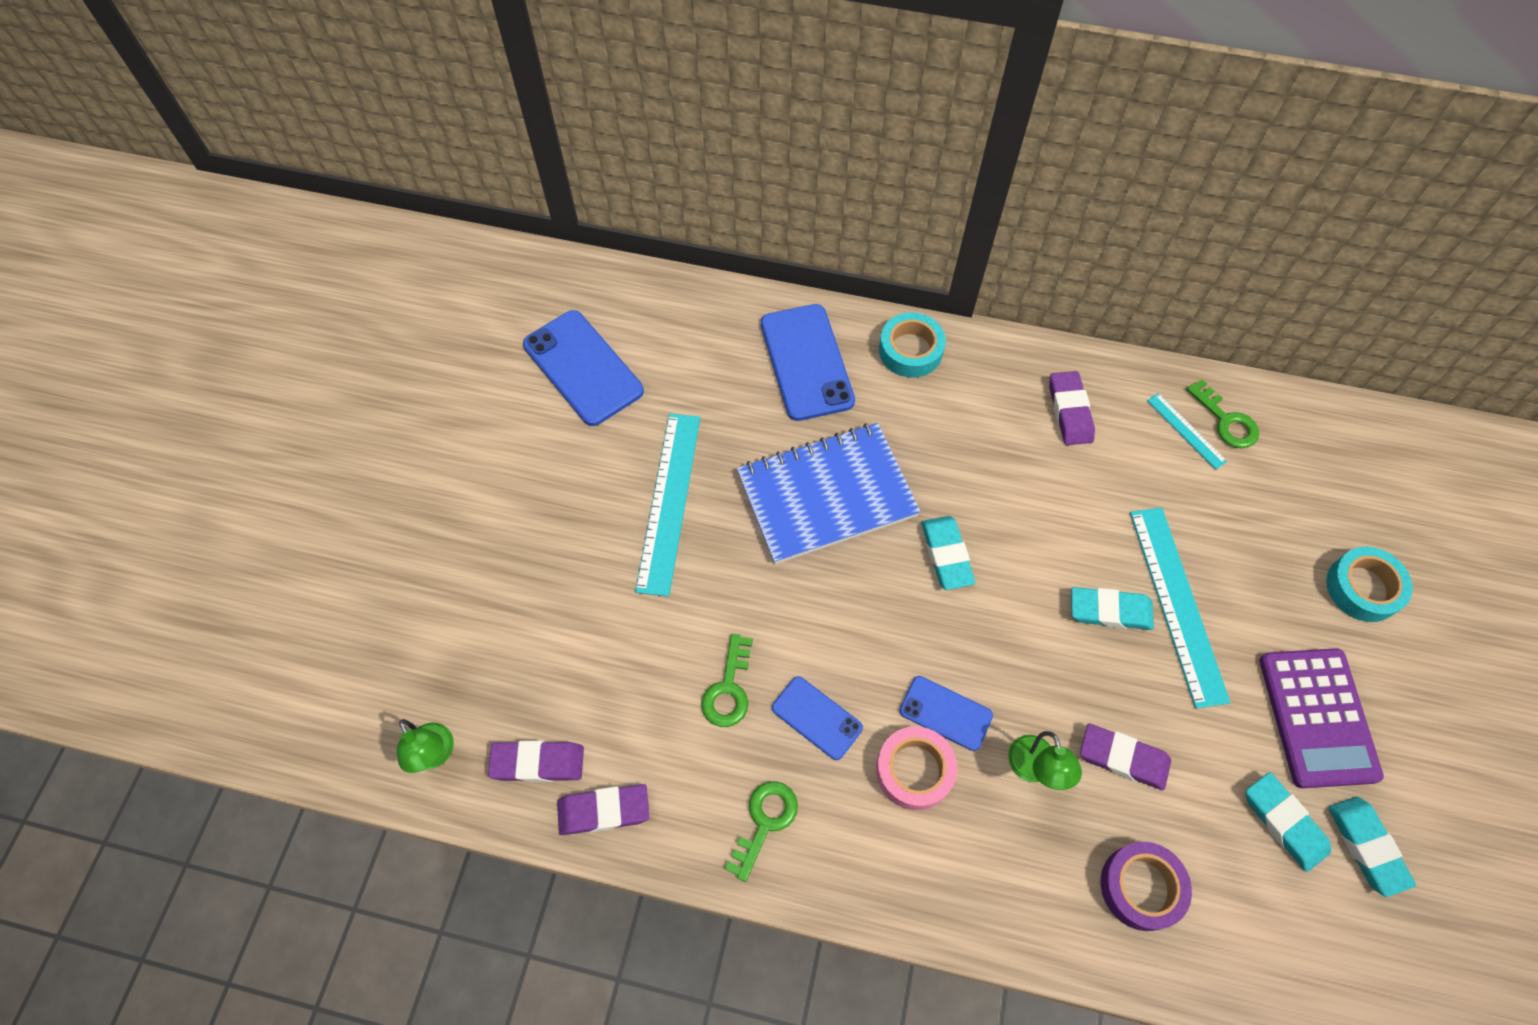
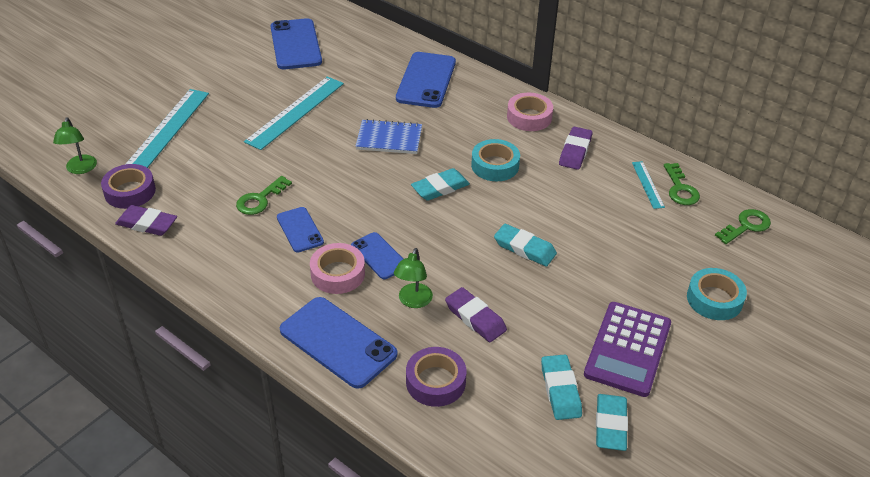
camera: 25 degrees right, 20 degrees down
(538, 763) = (130, 191): purple eraser -> purple tape
(765, 822) = (231, 262): green key -> green key (746, 226)
(826, 495) = (389, 139): blue notebook -> blue notebook, size x0.59
(910, 350) = (494, 94): turquoise tape -> turquoise tape (495, 165)
(946, 555) = (440, 188): turquoise eraser -> turquoise eraser turned 45 degrees clockwise
(978, 374) = (529, 117): none -> pink tape
(988, 887) = (338, 342): none -> blue phone
(1177, 604) = (573, 261): turquoise ruler -> turquoise ruler (167, 129)

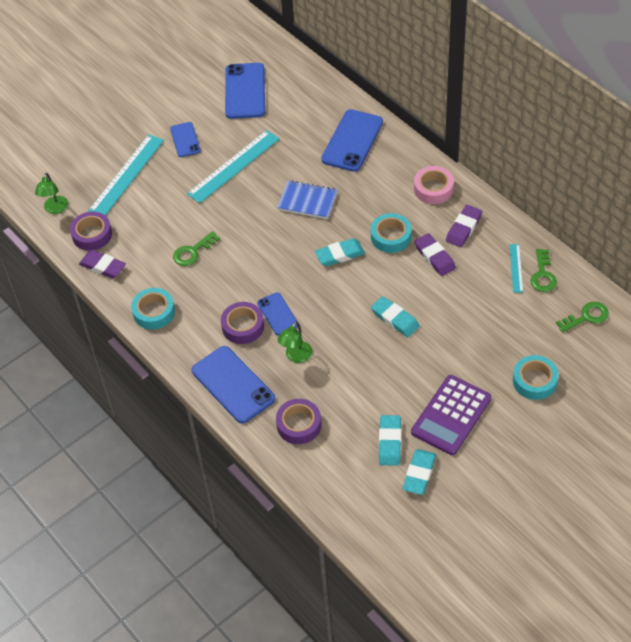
camera: 15 degrees right, 10 degrees up
(219, 268) = (154, 312): none -> turquoise tape
(300, 230) = (220, 283): blue phone -> blue phone (185, 140)
(338, 274) = (243, 326): pink tape -> purple tape
(475, 318) = (340, 376): purple eraser -> purple eraser (434, 257)

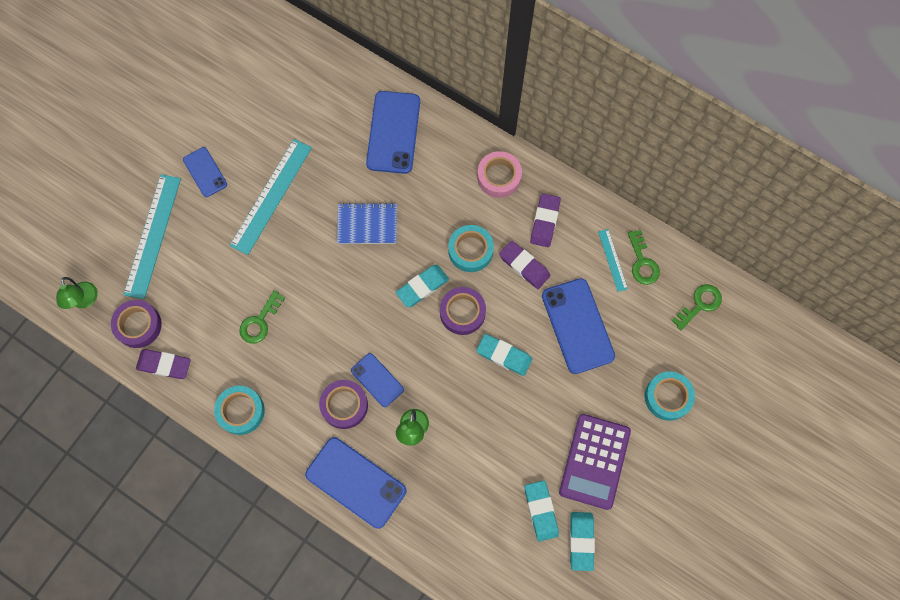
camera: 20 degrees left, 20 degrees up
(245, 91) = (253, 90): blue phone -> blue phone (578, 326)
(299, 425) = (440, 514): purple tape -> purple tape (462, 312)

